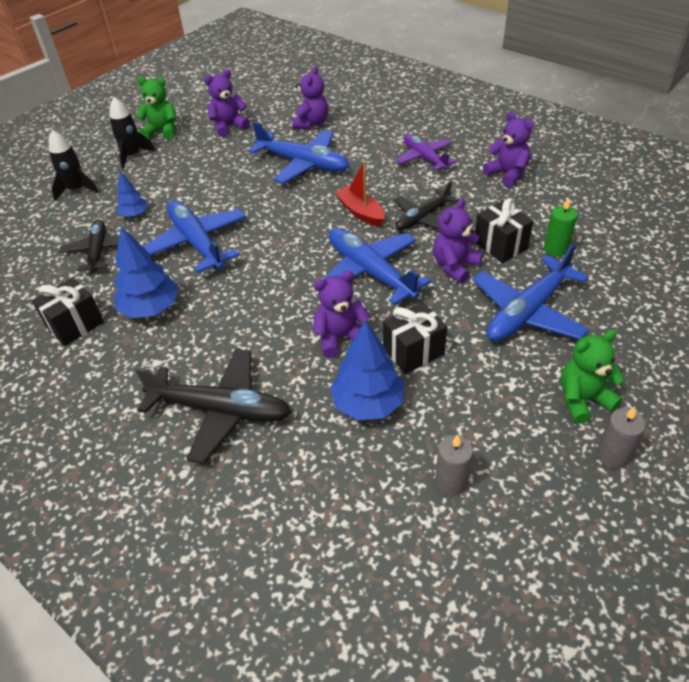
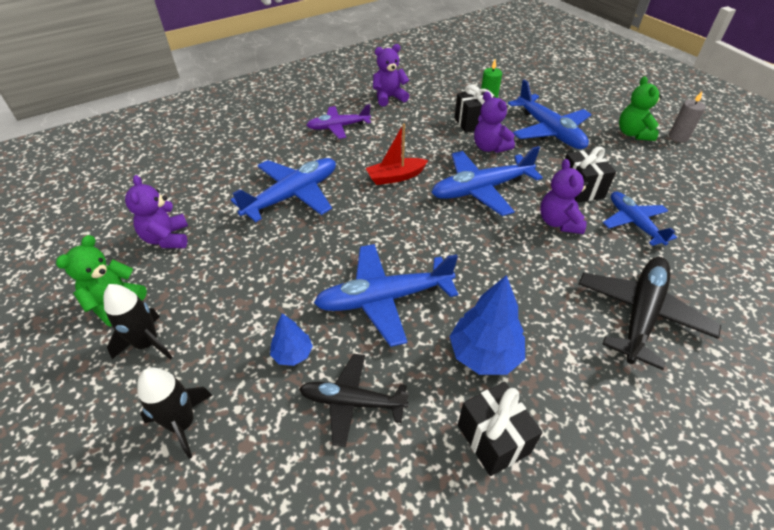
camera: 75 degrees left, 0 degrees up
(311, 123) = (222, 176): purple teddy bear -> none
(367, 403) = (634, 223): blue tree -> blue plane
(423, 217) = (422, 147): black plane -> none
(451, 482) = (706, 201): grey candle -> none

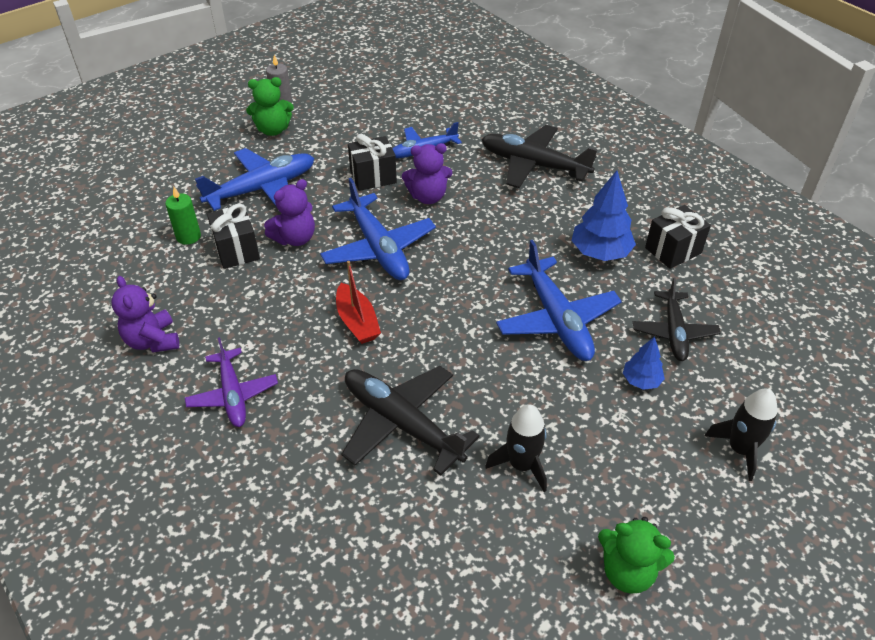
camera: 95 degrees left, 0 degrees up
(147, 343) = (670, 512): black rocket -> black rocket (521, 465)
(167, 238) = (506, 553): purple teddy bear -> none
(292, 196) = (402, 424): blue plane -> black plane

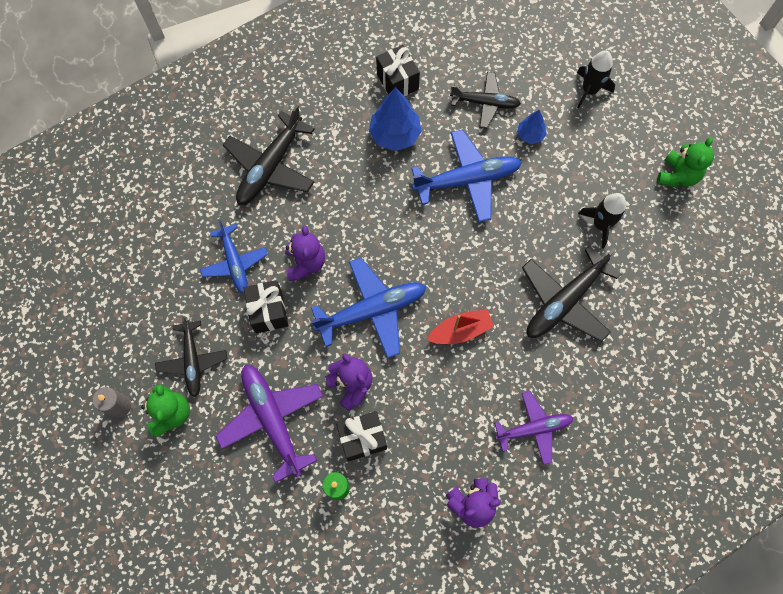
camera: 85 degrees left, 25 degrees up
(262, 189) = (273, 420): blue plane -> purple plane
(322, 136) = (192, 360): none -> black plane

